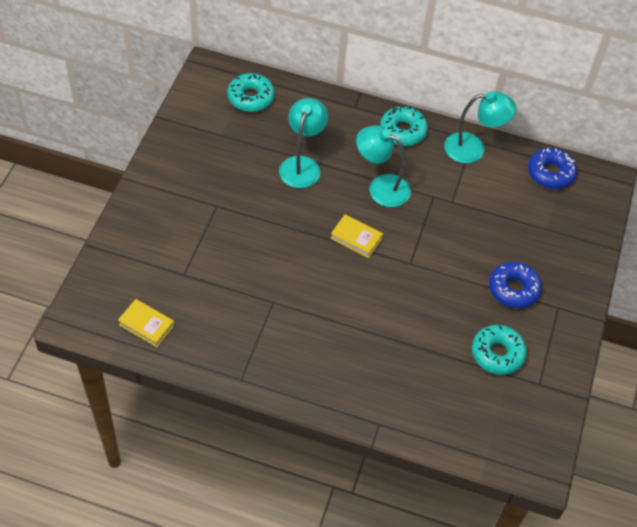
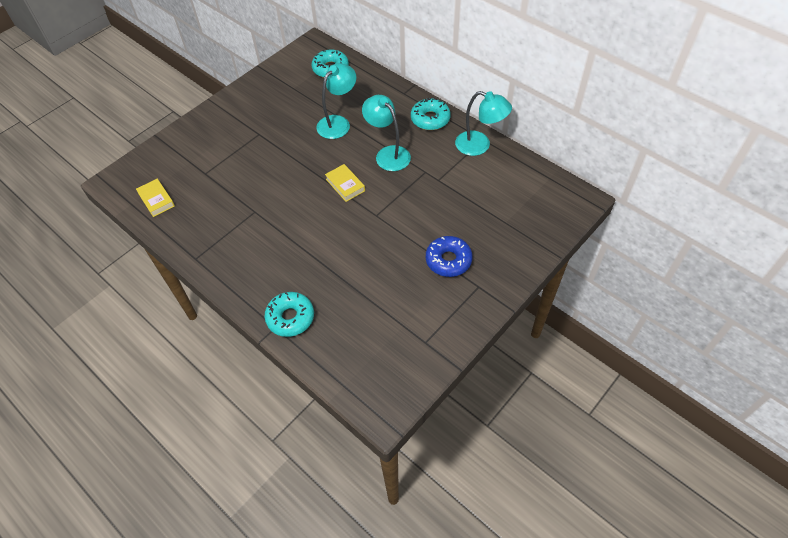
camera: 30 degrees right, 0 degrees up
(497, 354) = (404, 306): turquoise donut -> turquoise donut (290, 318)
(550, 173) = (534, 181): blue donut -> none

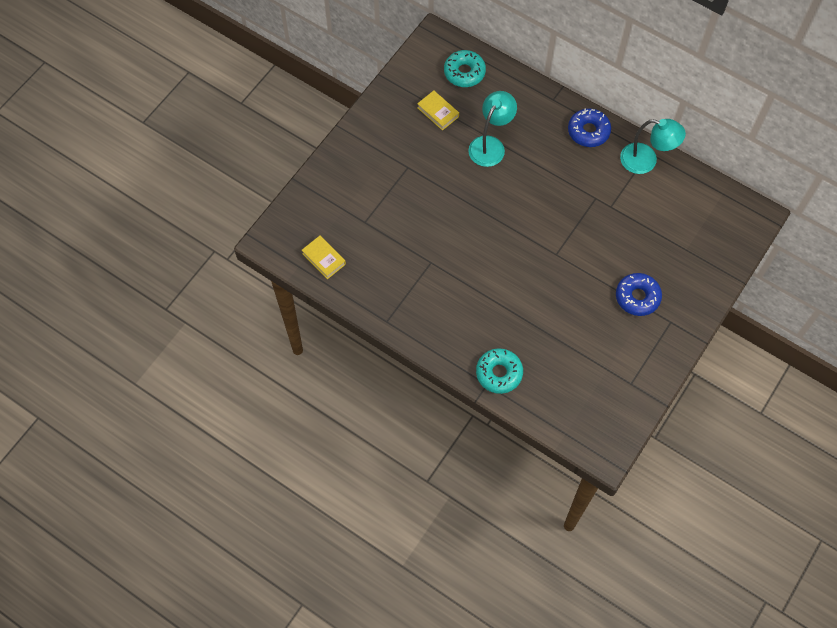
camera: 10 degrees left, 10 degrees up
(345, 185) = (516, 222): yellow book -> yellow book (438, 112)
(388, 154) = (552, 180): turquoise lamp -> none
(430, 119) = (588, 131): turquoise donut -> blue donut

